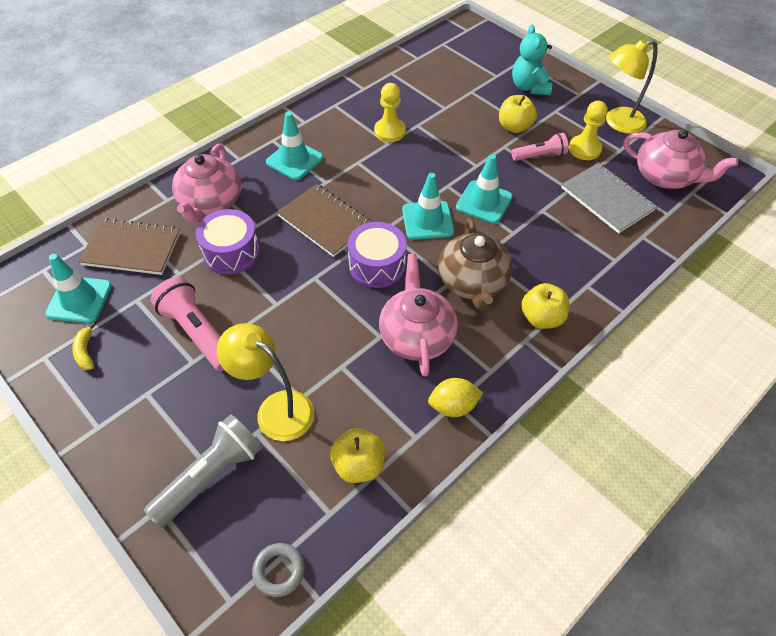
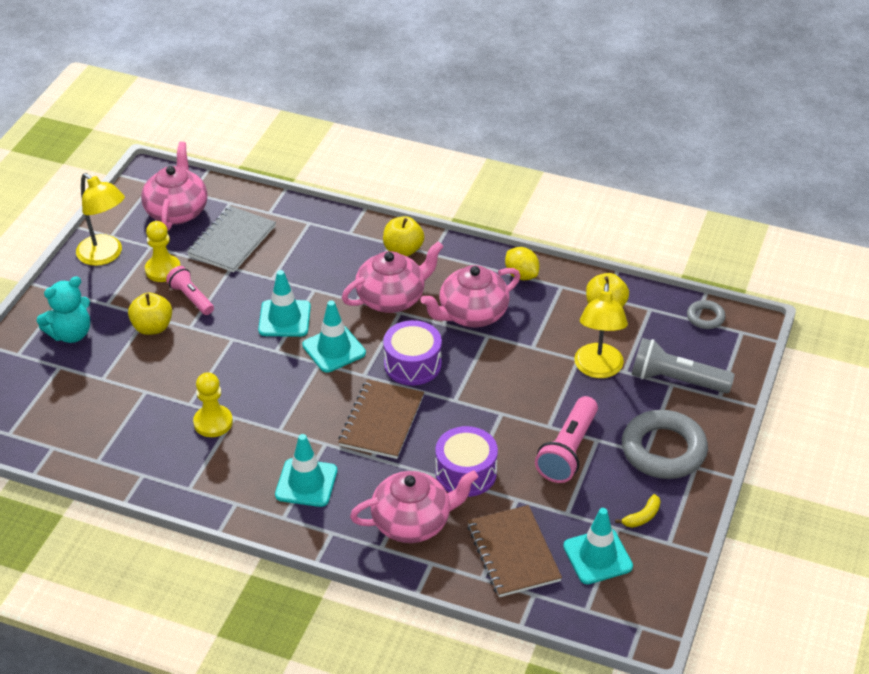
camera: 115 degrees left, 10 degrees down
(137, 411) = (663, 450): none -> grey ring
(472, 283) = (392, 298): brown teapot -> pink teapot

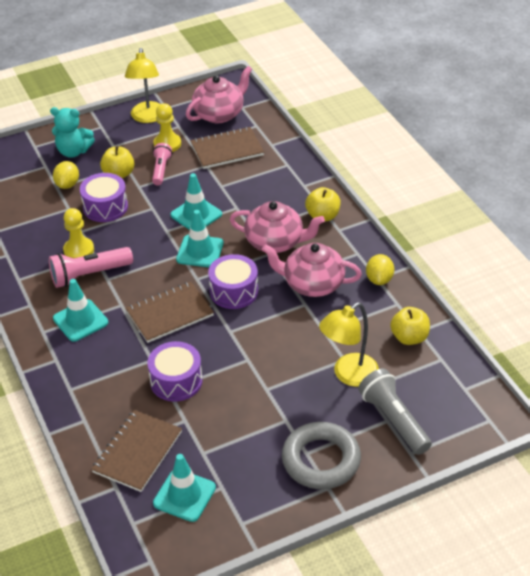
camera: 45 degrees right, 0 degrees up
(111, 369) = (67, 184): none -> yellow lemon
(183, 366) = (105, 207): none -> purple drum
(232, 241) = (227, 150): grey notebook -> brown notebook
(413, 522) = (106, 388): pink teapot -> none
(568, 451) = (257, 414): pink flashlight -> pink flashlight (89, 275)
(642, 517) = (247, 493): yellow banana -> none
(705, 317) = (474, 392): grey ring -> none

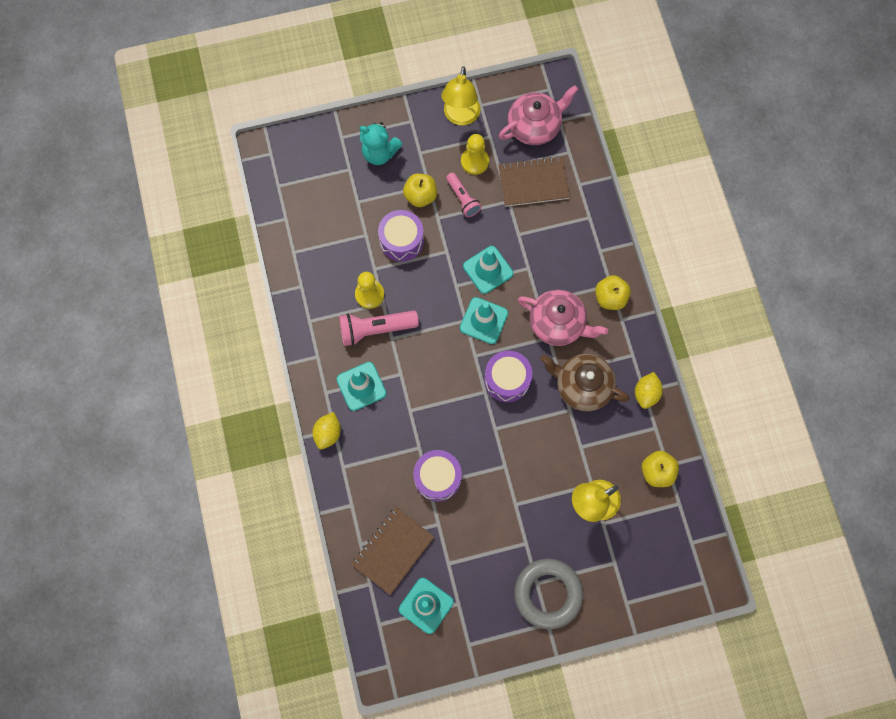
camera: 10 degrees right, 30 degrees up
(67, 184) = (368, 200): yellow lemon -> yellow lemon (328, 433)
(161, 170) = (463, 198): pink flashlight -> pink flashlight turned 135 degrees clockwise
(169, 314) = (443, 395): brown notebook -> none
(312, 284) = (582, 386): pink teapot -> brown teapot
(393, 420) = (620, 564): grey flashlight -> none

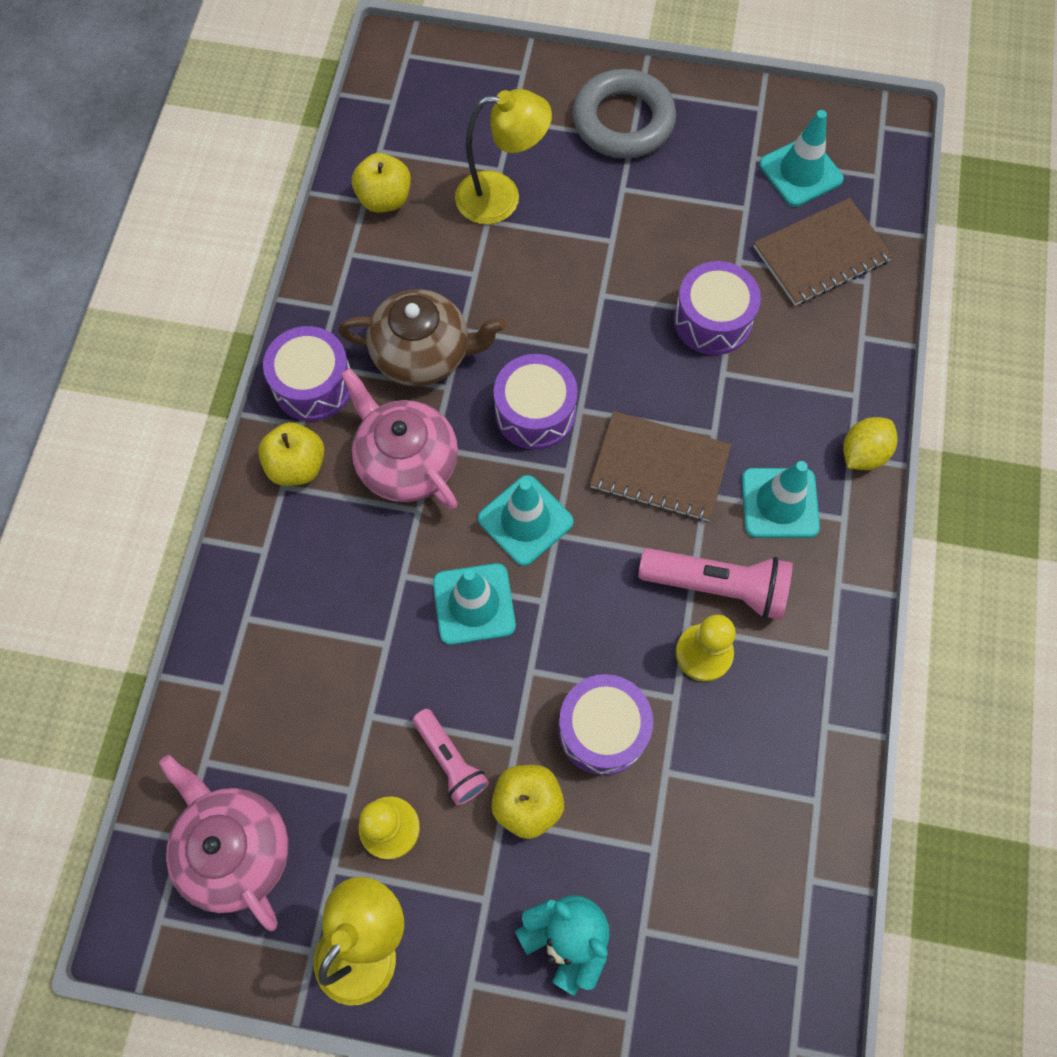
camera: 155 degrees left, 5 degrees down
(463, 198) = (450, 760): pink flashlight -> pink flashlight turned 150 degrees clockwise
(533, 182) = (305, 731): brown notebook -> brown notebook (659, 468)
(534, 126) = (235, 849): pink teapot -> pink teapot turned 60 degrees clockwise
(582, 386) = (423, 354): brown teapot -> brown teapot turned 45 degrees counterclockwise
(628, 343) = (313, 385): none -> purple drum
(646, 393) = (333, 303): yellow lemon -> none

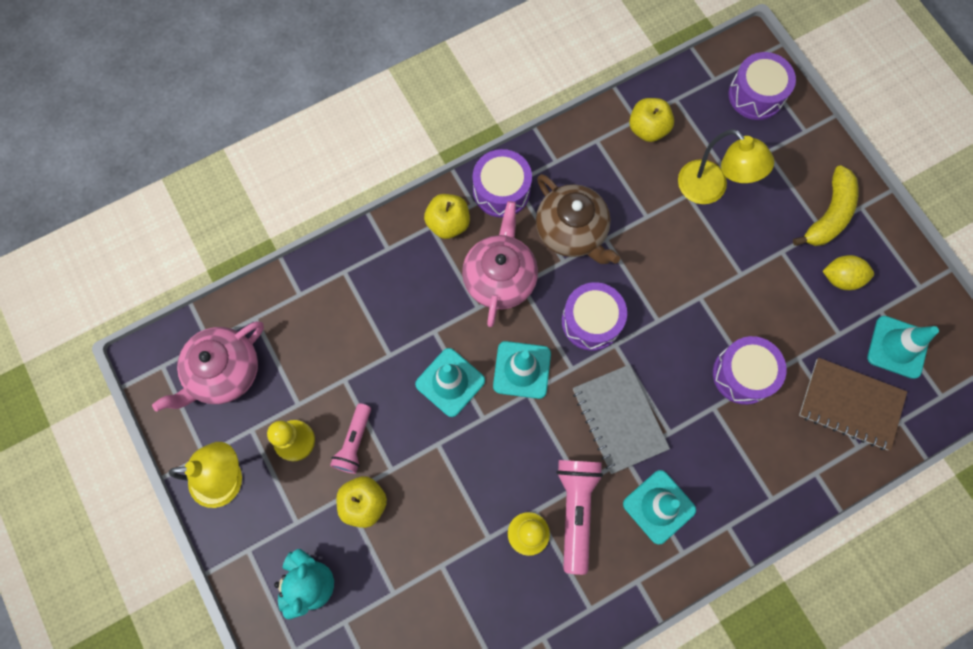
camera: 50 degrees right, 5 degrees up
(235, 849) = (224, 372): pink teapot -> pink teapot turned 150 degrees counterclockwise
(602, 729) = (437, 511): purple drum -> purple drum (756, 95)
(623, 121) = (829, 214): grey ring -> yellow banana
(659, 468) = (619, 419): brown notebook -> grey notebook
(717, 586) = (575, 510): pink flashlight -> pink flashlight turned 150 degrees counterclockwise
(863, 453) = (736, 533): yellow lemon -> yellow lemon (841, 278)

